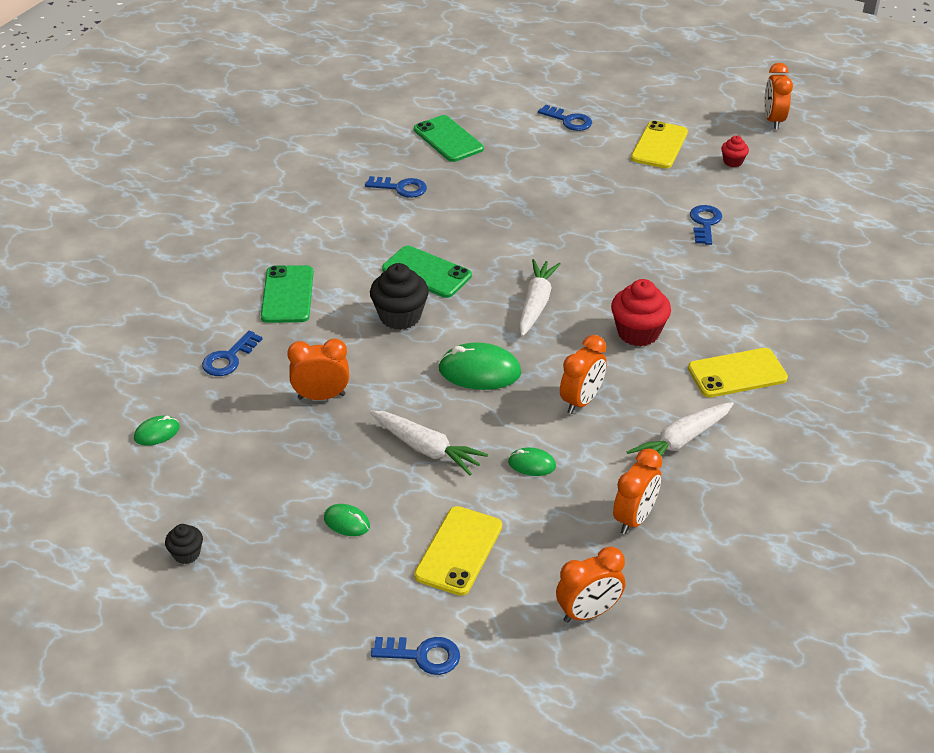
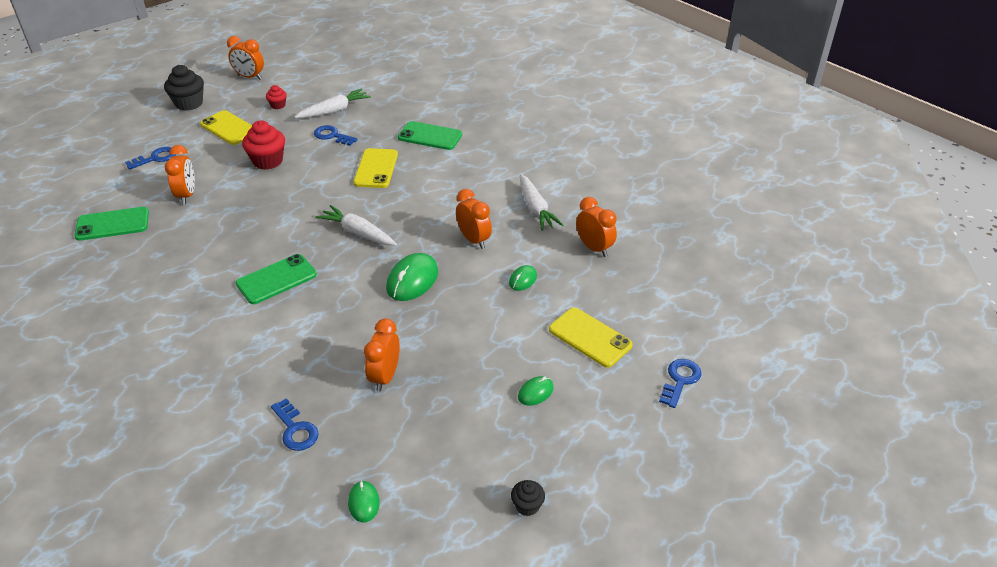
camera: 70 degrees left, 0 degrees up
(287, 295) = (237, 371): green phone -> green phone (430, 136)
(400, 316) = (319, 307): black cupcake -> black cupcake (189, 103)
(401, 188) = (152, 267): blue key -> none
(426, 449) = (479, 329): white carrot -> white carrot (334, 111)
(588, 613) = (667, 291): orange clock -> orange clock (187, 195)
(638, 333) = (422, 196): red cupcake -> red cupcake (268, 161)
(737, 373) = (487, 168): yellow phone -> yellow phone (376, 168)

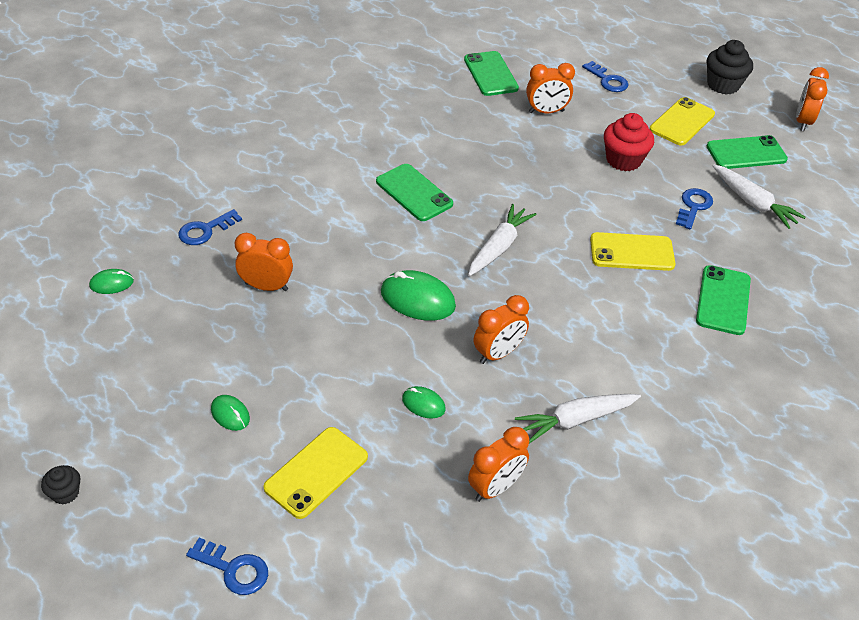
camera: 85 degrees right, 5 degrees up
(278, 105) = (746, 153): red cupcake -> green phone
(527, 506) = (79, 405): black cupcake -> black cupcake (65, 493)

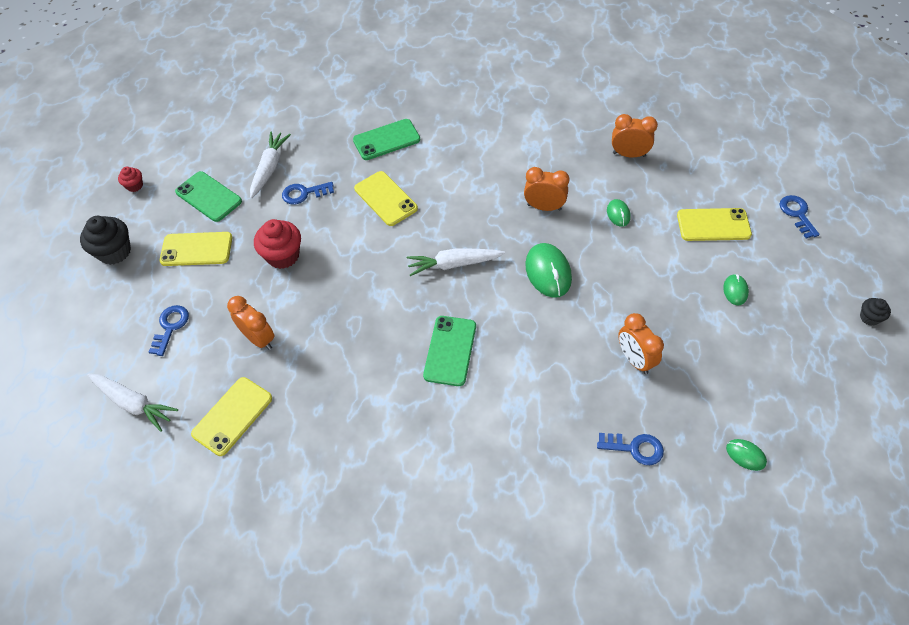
camera: 125 degrees left, 10 degrees up
(490, 74) = (232, 416): green phone -> yellow phone
(575, 420) = (550, 150): white carrot -> white carrot (133, 403)
(802, 122) = (135, 186): orange clock -> red cupcake

